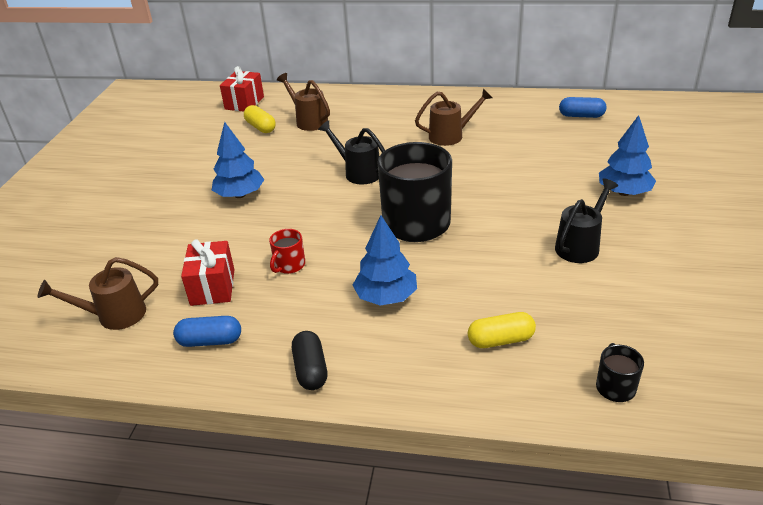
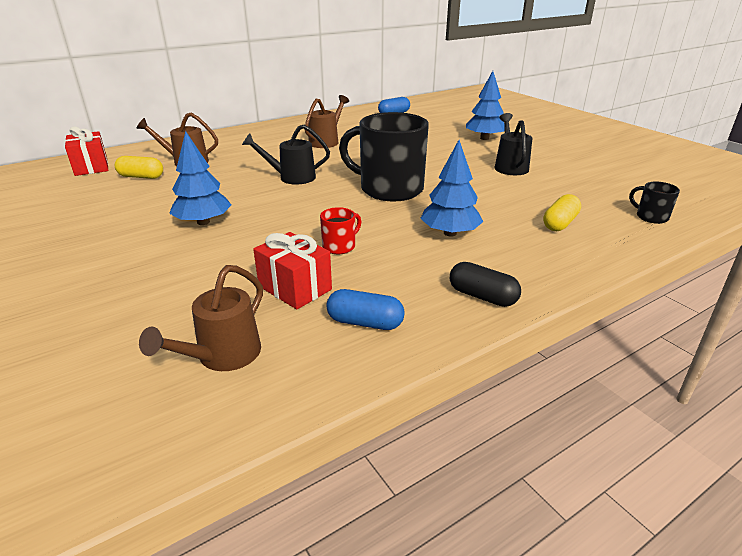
camera: 45 degrees left, 5 degrees down
(210, 341) = (365, 322): blue capsule -> blue capsule turned 60 degrees clockwise
(289, 265) = (339, 246): red mug -> red mug turned 120 degrees counterclockwise

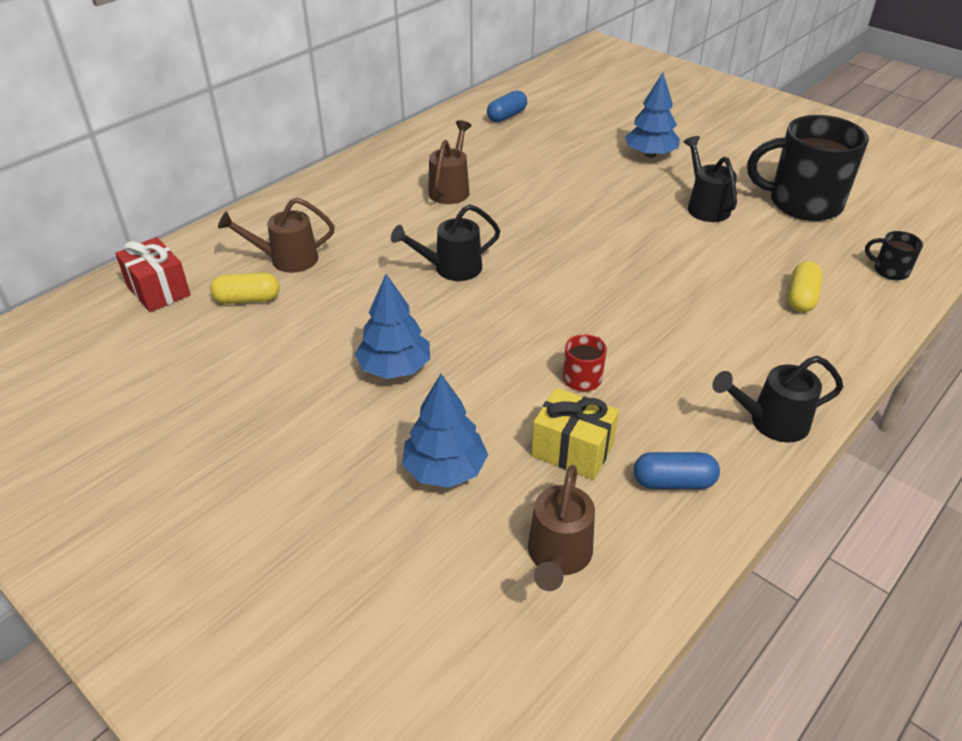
camera: 15 degrees left, 10 degrees up
(295, 288) = (572, 450): red gift -> yellow gift
(390, 189) = (585, 271): black mug -> black mug (803, 203)
(450, 233) = (692, 334): blue tree -> blue tree (445, 469)
(482, 296) = (770, 422): black capsule -> black watering can

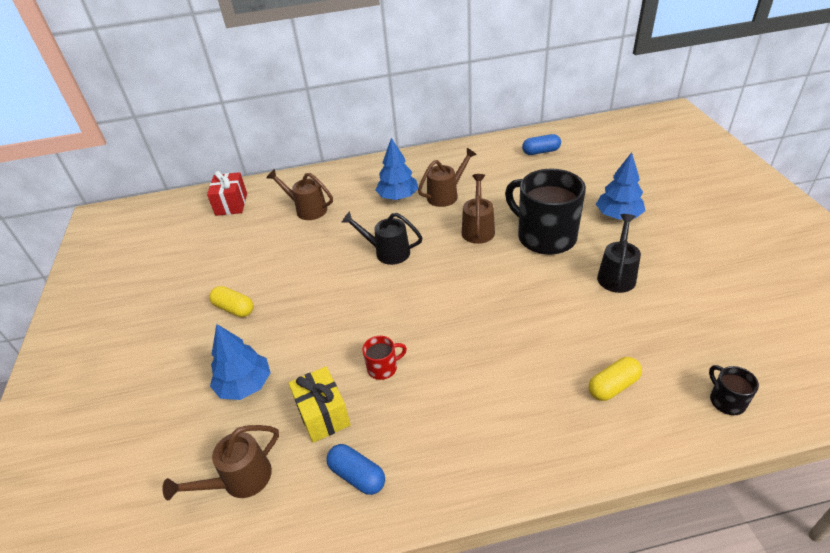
camera: 40 degrees right, 0 degrees up
(247, 299) = (264, 227): yellow capsule -> yellow capsule (234, 309)
(395, 368) = (288, 305): blue tree -> blue tree (398, 197)
(526, 210) = (478, 228): none -> brown watering can
(770, 422) = (472, 473): black watering can -> none
(803, 203) = (709, 305): black mug -> black mug (545, 237)

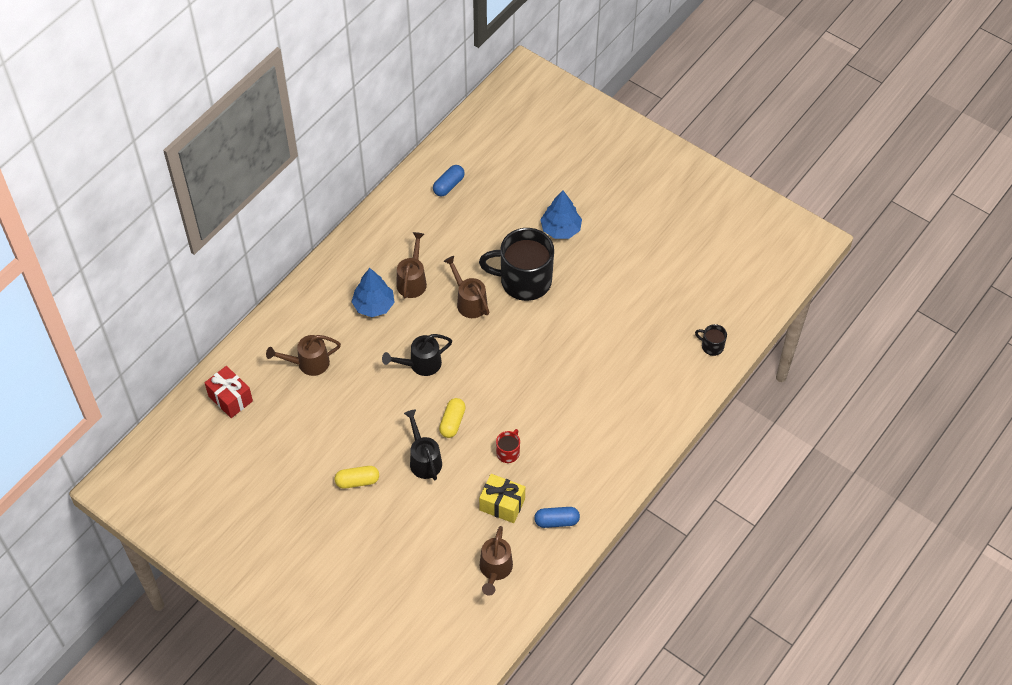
camera: 45 degrees left, 15 degrees up
(245, 385) = (432, 522): blue tree -> none
(613, 386) = (649, 375): yellow capsule -> yellow capsule (452, 422)
(617, 274) = (596, 287): black watering can -> black watering can (423, 459)

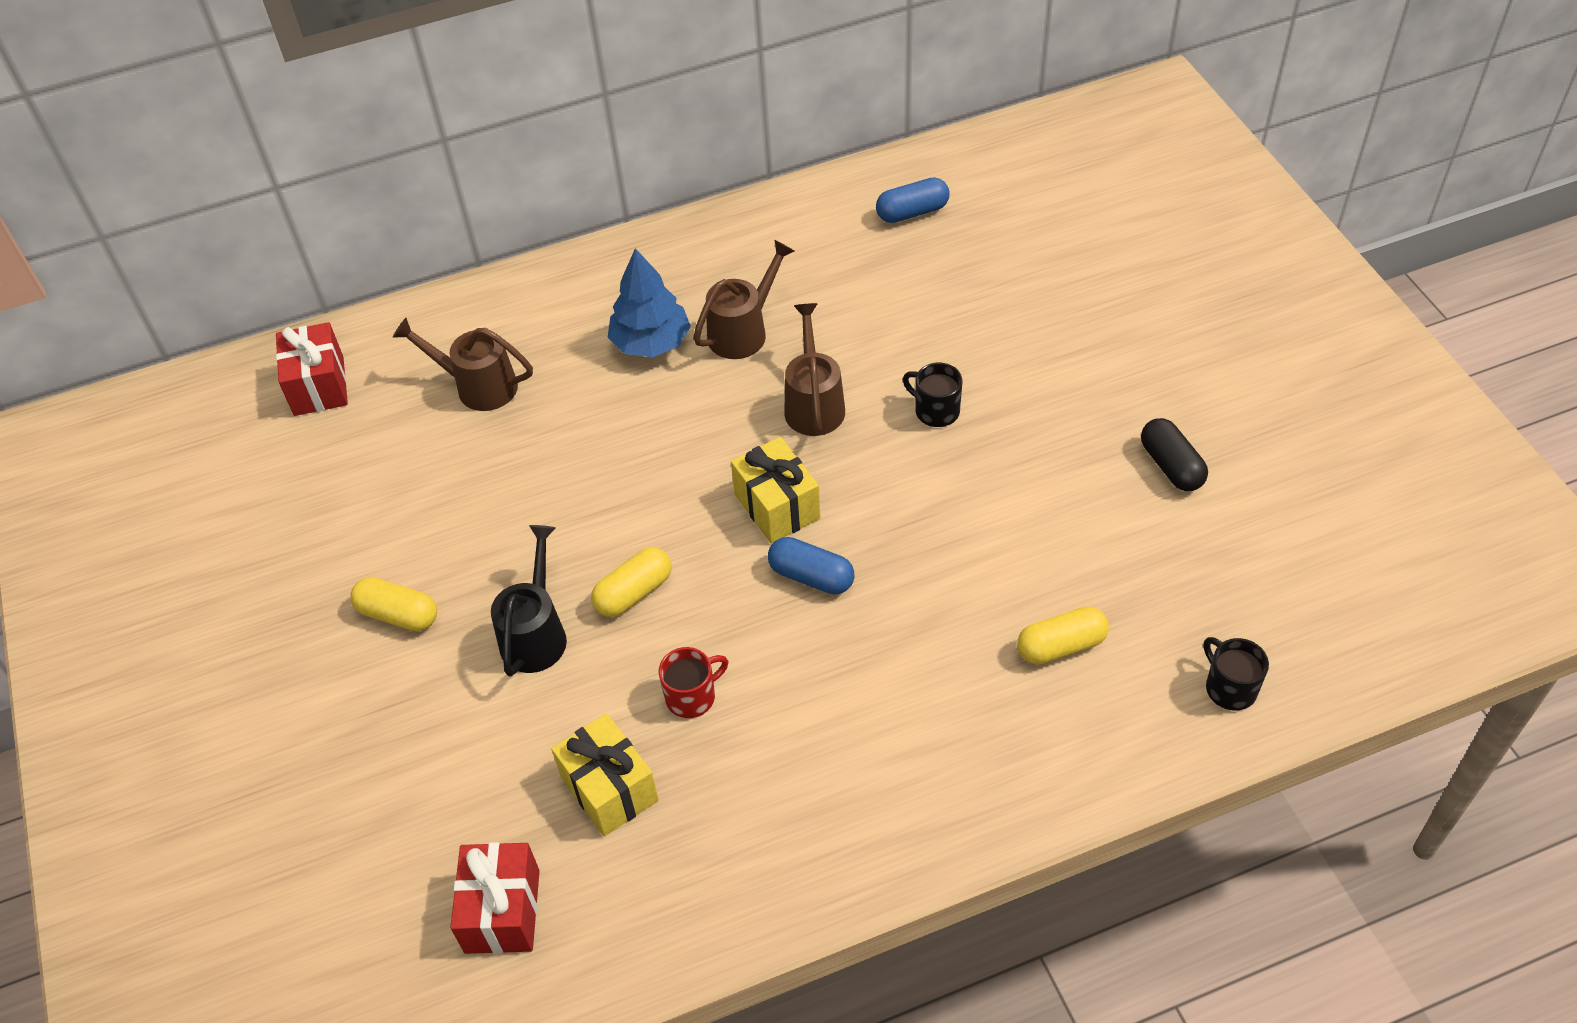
camera: 35 degrees right, 5 degrees down
(420, 364) = (654, 469): black watering can -> none
(486, 356) = (777, 506): none -> yellow gift
(495, 570) = (502, 911): brown watering can -> red gift
(524, 281) = (936, 411): black mug -> black mug, size x0.43
(556, 521) = (687, 877): blue capsule -> blue capsule (811, 576)
(561, 229) = (1062, 354): blue tree -> none
(636, 261) = (1171, 466): none -> black capsule
(639, 360) = (1061, 646): none -> yellow capsule

